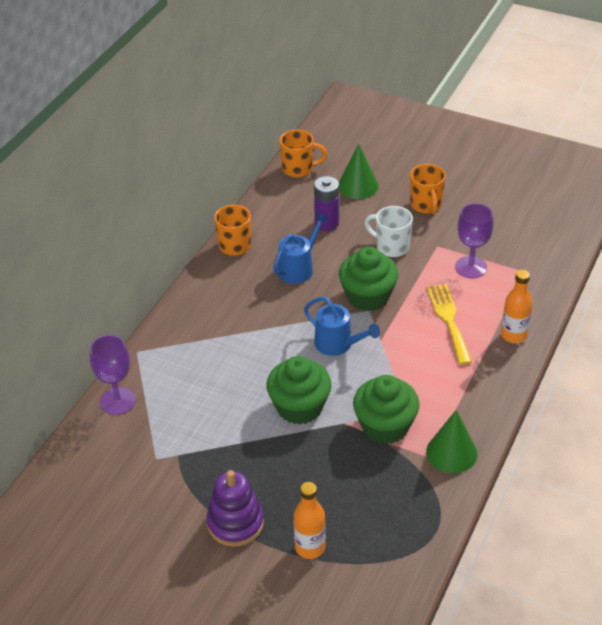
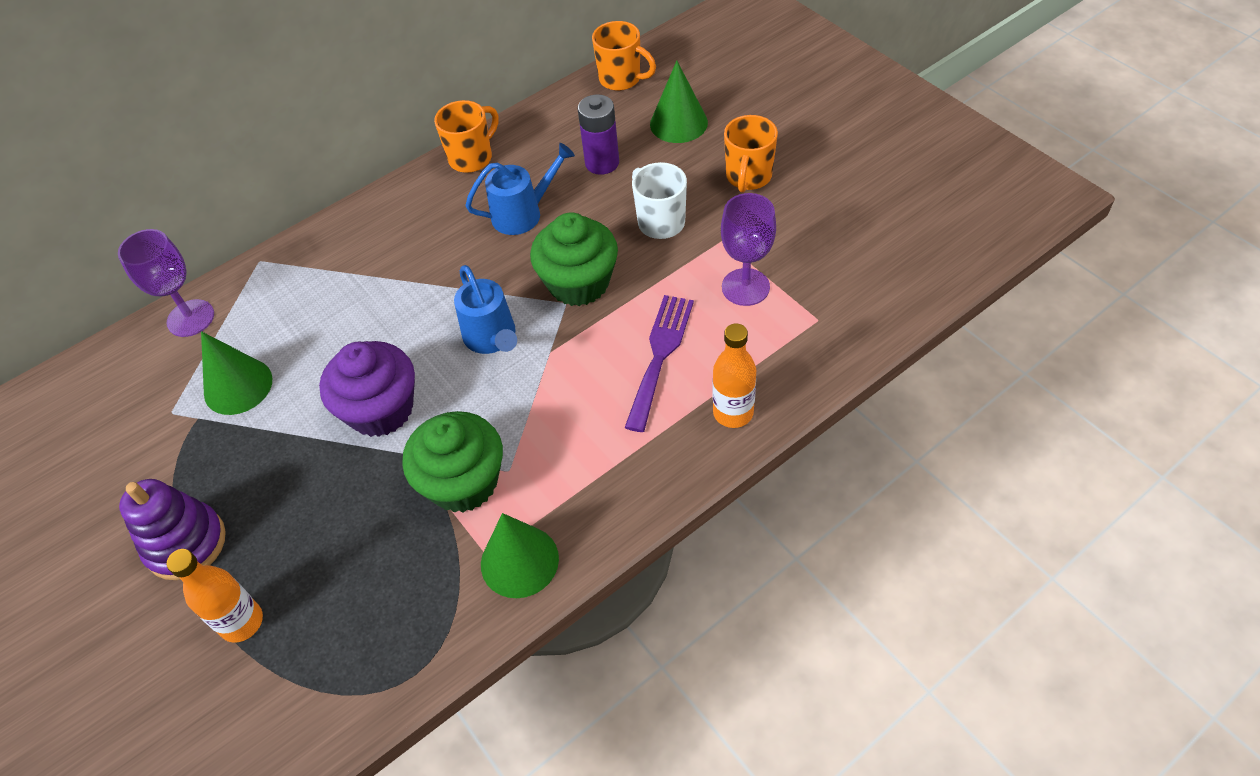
camera: 30 degrees right, 10 degrees up
(190, 428) = (238, 386): none -> green cone
(299, 407) = (381, 409): green cupcake -> purple cupcake
(448, 320) = (660, 355): yellow fork -> purple fork

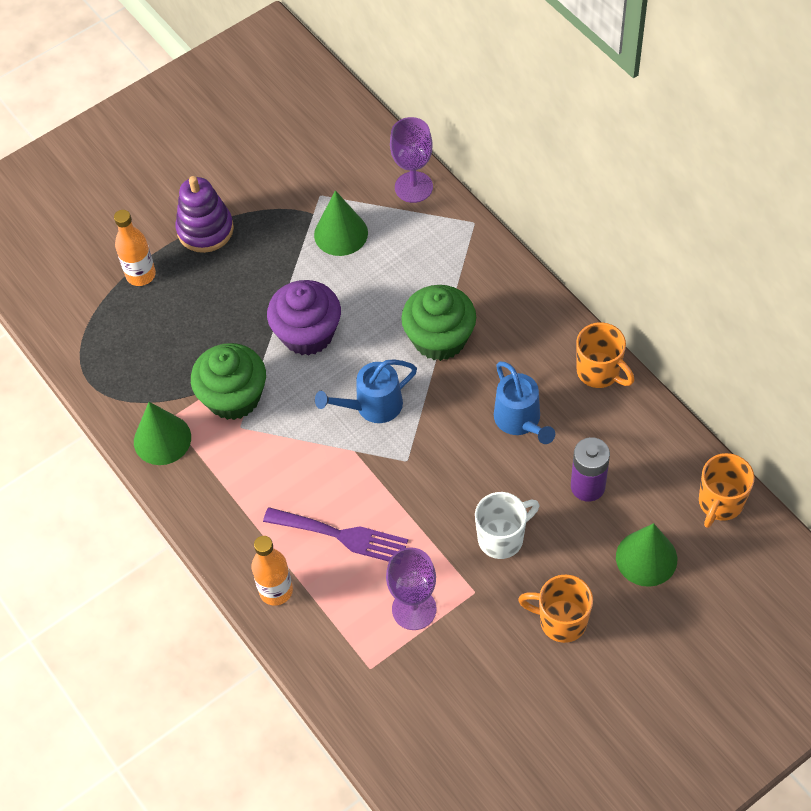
camera: 90 degrees right, 5 degrees up
(579, 283) = (429, 470): green cupcake -> green cupcake (439, 339)

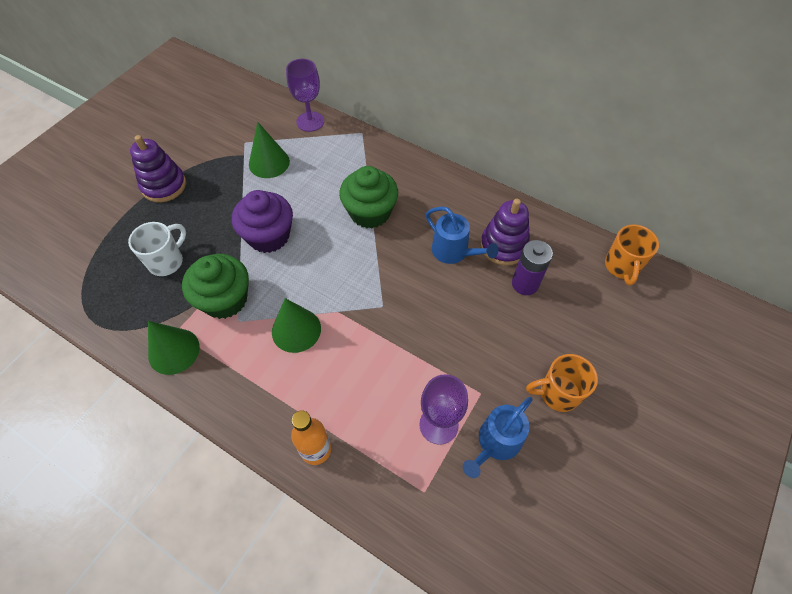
camera: 25 degrees left, 0 degrees up
(141, 275) = (120, 230): orange bottle -> none
(342, 535) = (354, 382): purple fork -> none
(372, 406) = (339, 274): blue watering can -> blue watering can (495, 443)
(502, 538) = (481, 343): white mug -> white mug (167, 261)
(585, 432) = (503, 246): none -> purple stacking toy
(599, 372) = (493, 203): orange mug -> none
(646, 558) = (593, 323): green cone -> green cone (296, 330)

